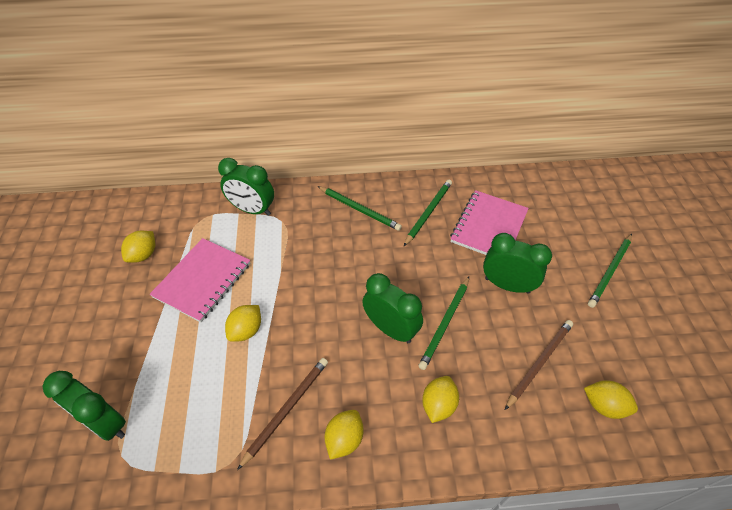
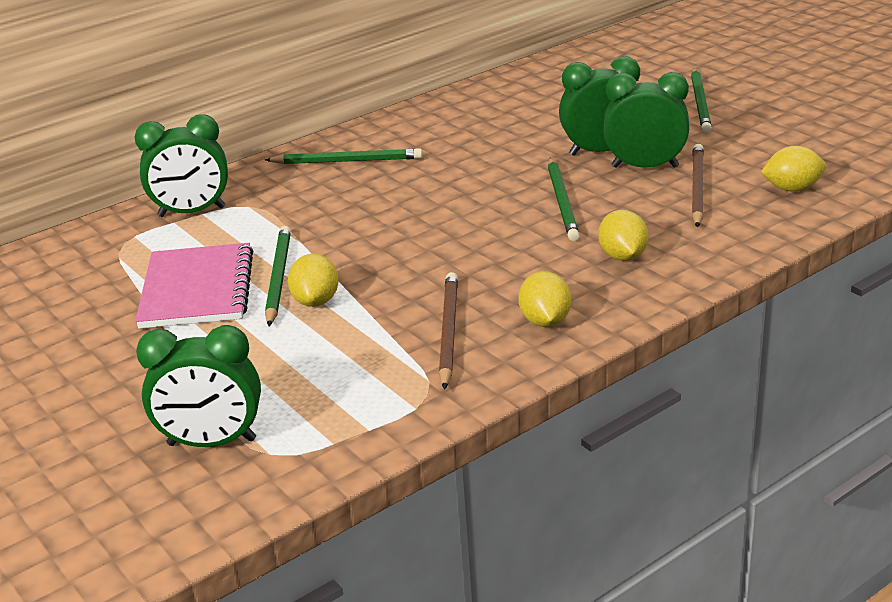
camera: 30 degrees left, 20 degrees down
(143, 255) = (71, 304): yellow lemon -> none
(391, 329) = (503, 229): green clock -> green clock (645, 167)
(428, 213) = (441, 133): green pencil -> green pencil (278, 278)
(489, 227) = (529, 119): pink notebook -> none

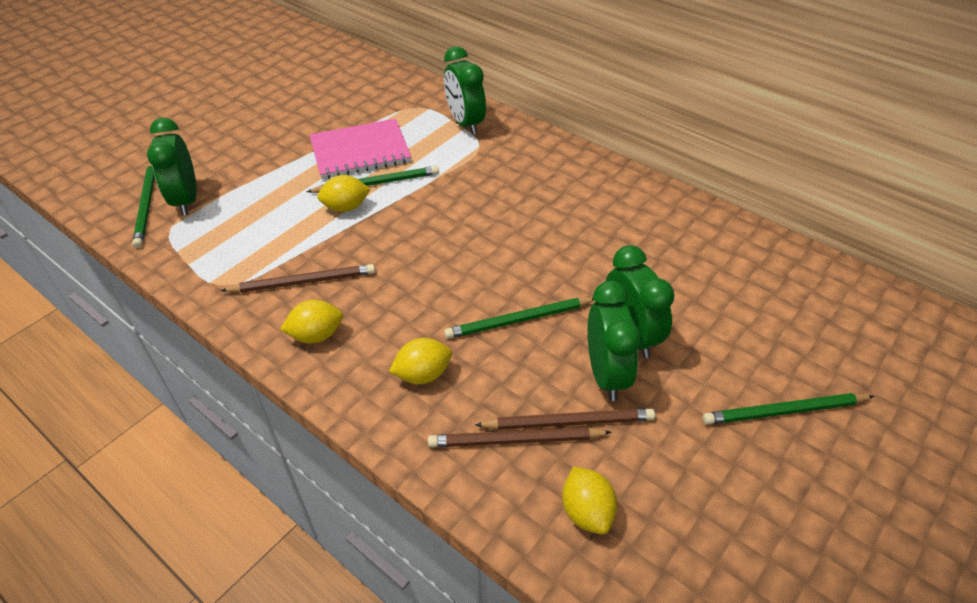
camera: 75 degrees right, 15 degrees up
(347, 161) = (563, 178): green pencil -> green pencil (147, 205)
(714, 213) = (516, 440): none -> brown pencil

